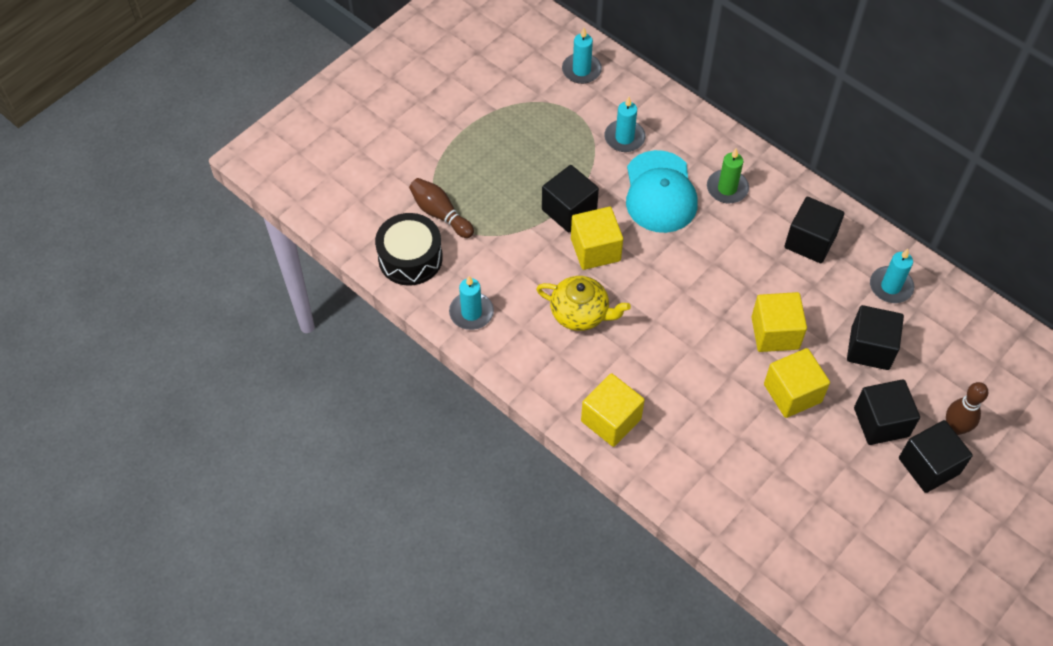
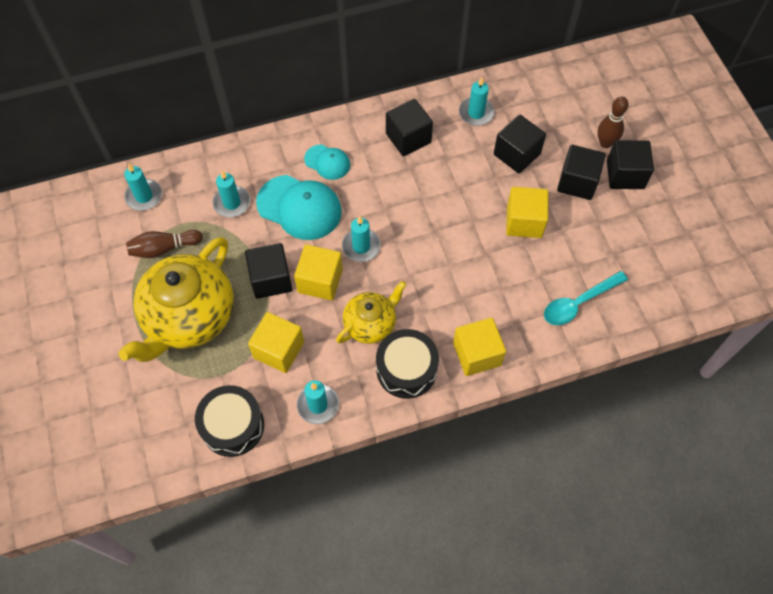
camera: 60 degrees left, 5 degrees up
(440, 214) = (205, 378): brown bowling pin -> brown bowling pin (164, 248)
(489, 169) = (189, 317): none -> yellow teapot
(554, 367) = (406, 369): none -> black drum
(656, 264) = (361, 246): none -> turquoise candle
(727, 188) = (327, 162): green candle -> turquoise cap
(734, 488) = (578, 303): none -> turquoise spoon
(775, 333) = (469, 204): yellow cube -> yellow cube (279, 350)

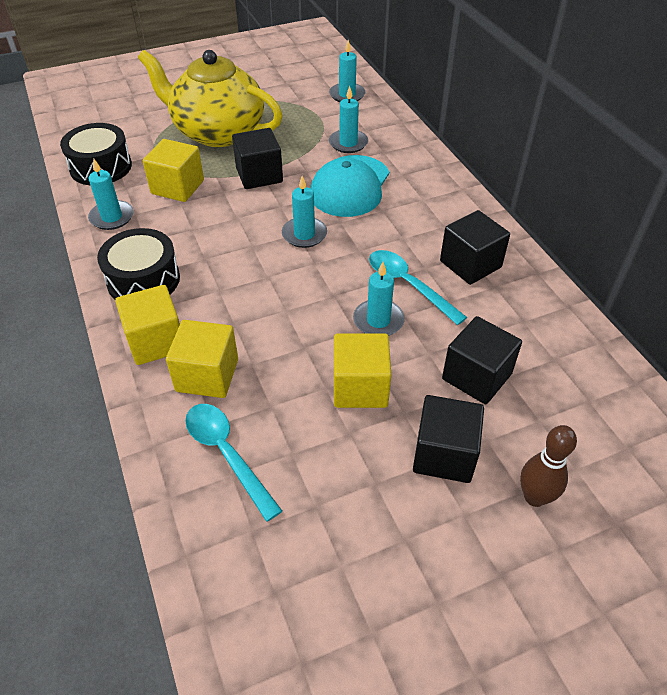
camera: 85 degrees right, 15 degrees down
(164, 248) = (291, 111): brown bowling pin -> none
(320, 281) = (258, 208): yellow cube -> yellow cube (207, 375)
(327, 162) = (415, 201): turquoise cap -> none
(371, 323) = (204, 248): yellow teapot -> none
(428, 180) = (408, 285): none -> turquoise spoon
(476, 113) = (535, 329): turquoise candle -> turquoise candle (378, 320)
(625, 175) = (476, 527): black cube -> none

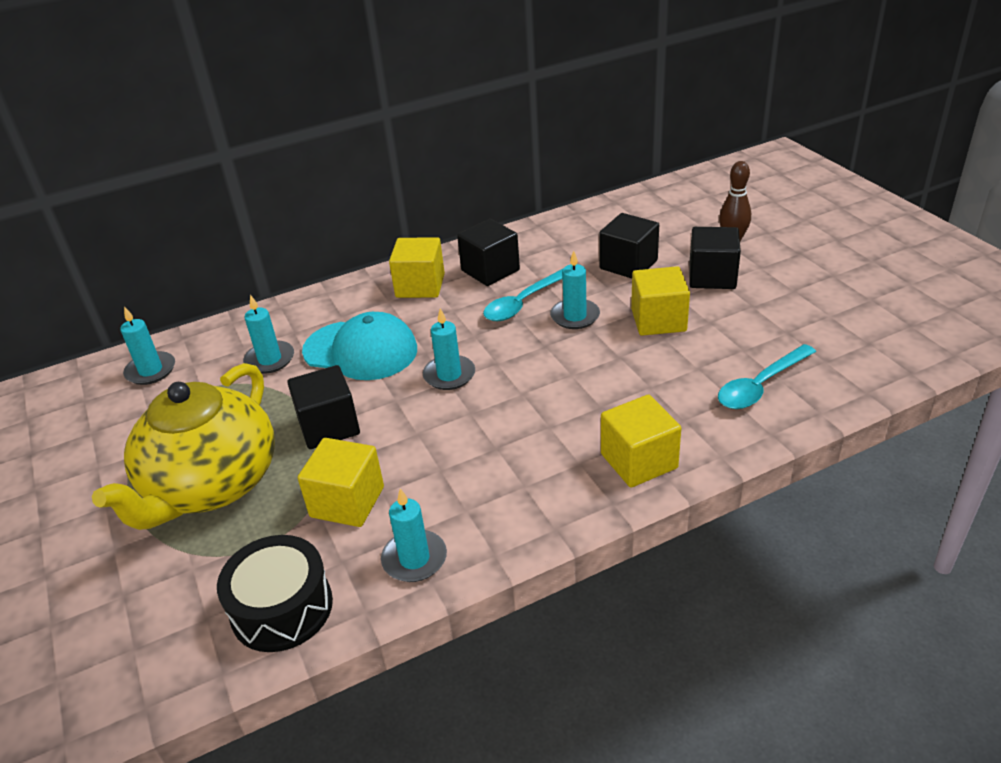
camera: 90 degrees left, 10 degrees down
(143, 280) = (541, 494): black drum -> none
(207, 375) = (674, 414): yellow cube -> yellow cube (420, 286)

